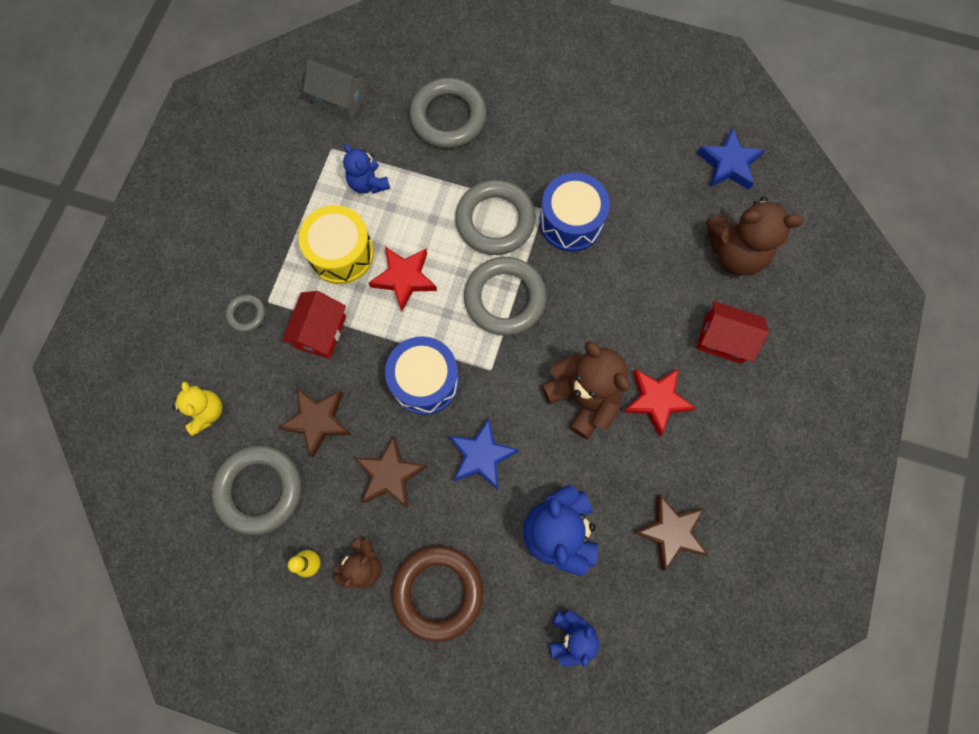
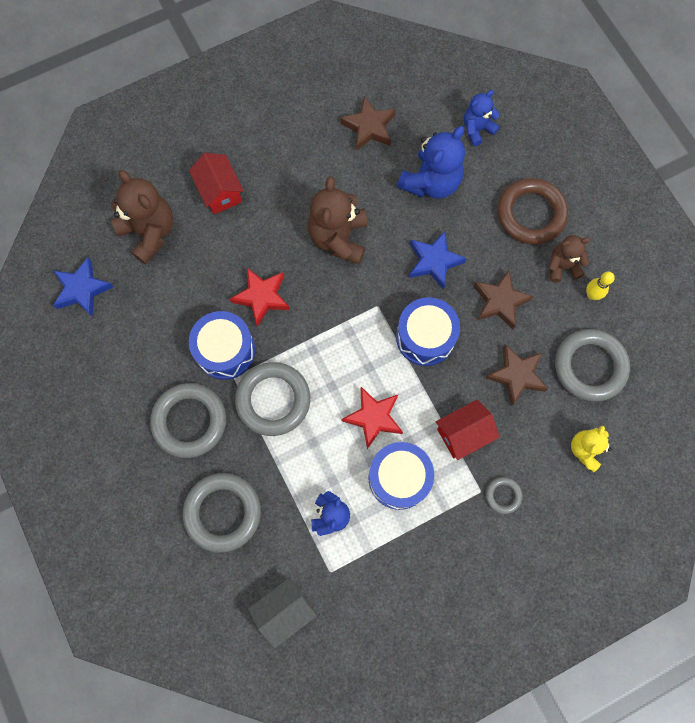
camera: 135 degrees left, 0 degrees up
(340, 99) = (284, 610): grey house -> grey house turned 75 degrees clockwise
(341, 253) = (399, 478): yellow drum -> blue drum
(505, 298) = (322, 341): grey ring -> grey ring (189, 421)
(656, 400) = (298, 197): red star -> red star (262, 297)

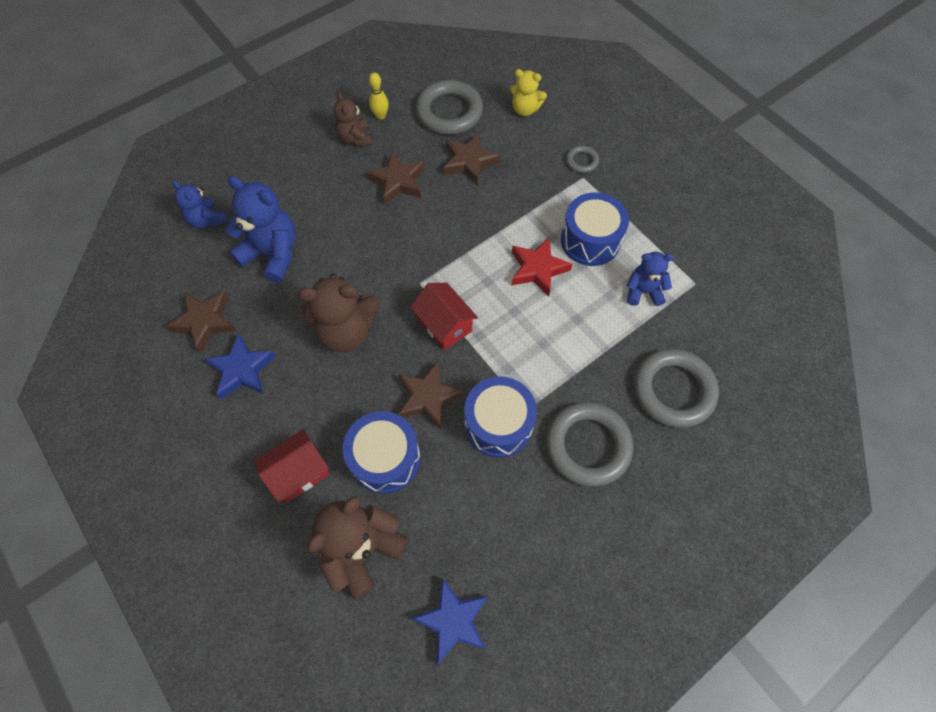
camera: 100 degrees left, 10 degrees down
(262, 297) = (428, 397): red star -> brown star
(273, 400) = (542, 364): grey ring -> none
(284, 610) = (744, 316): grey house -> none
(425, 337) = (446, 237): blue drum -> blue drum (385, 458)
(434, 261) = (363, 239): blue star -> blue star (242, 370)
(463, 433) = (534, 196): red house -> red house (445, 325)
(530, 214) = (302, 167): brown ring -> none

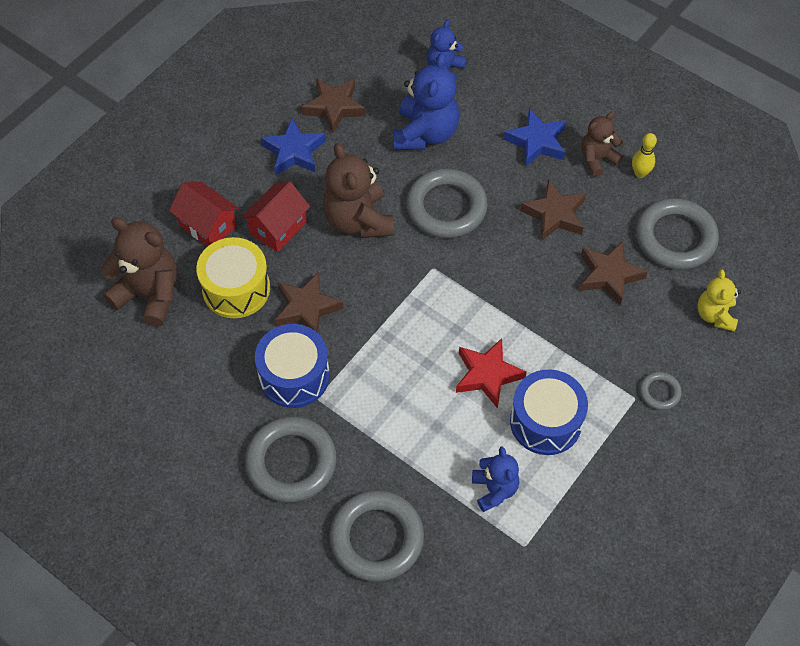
camera: 75 degrees right, 5 degrees down
(360, 257) = (446, 207): none -> grey ring
(385, 458) = (236, 289): blue drum -> yellow drum
(445, 325) = (390, 302): red house -> red house (278, 228)
(453, 621) = (101, 380): blue star -> blue star (537, 142)

